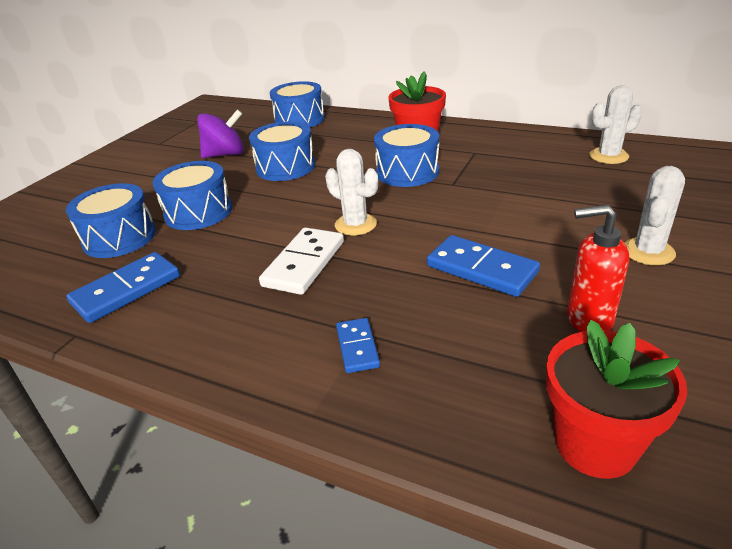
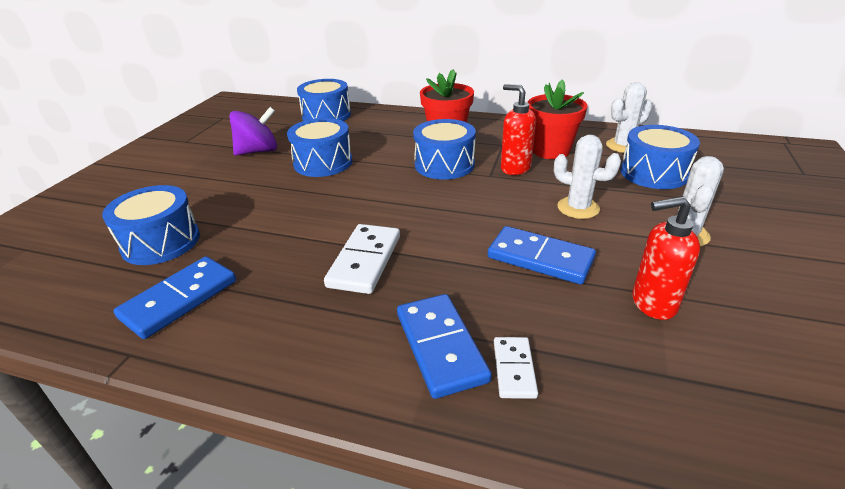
camera: 10 degrees left, 0 degrees up
(198, 212) = (242, 211): blue drum -> blue drum (653, 173)
(355, 224) = (407, 218): white cactus -> white cactus (578, 208)
(357, 347) = (440, 346): blue domino -> blue domino, size x1.72
(424, 372) = (514, 369): none -> white domino
(481, 177) = (515, 168): none -> red soap dispenser
(595, 444) = (698, 431): red flower pot -> red flower pot (550, 151)

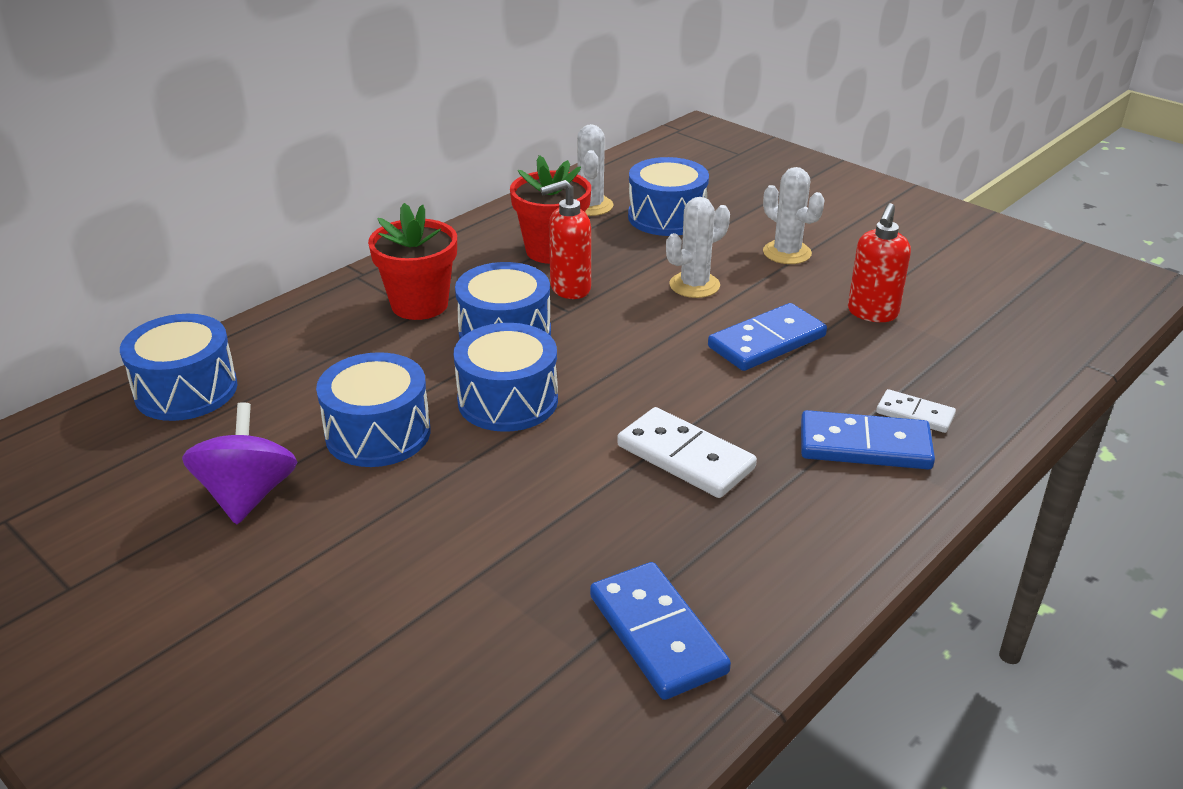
camera: 65 degrees left, 0 degrees up
(161, 242) = (479, 646): blue drum -> blue drum (508, 400)

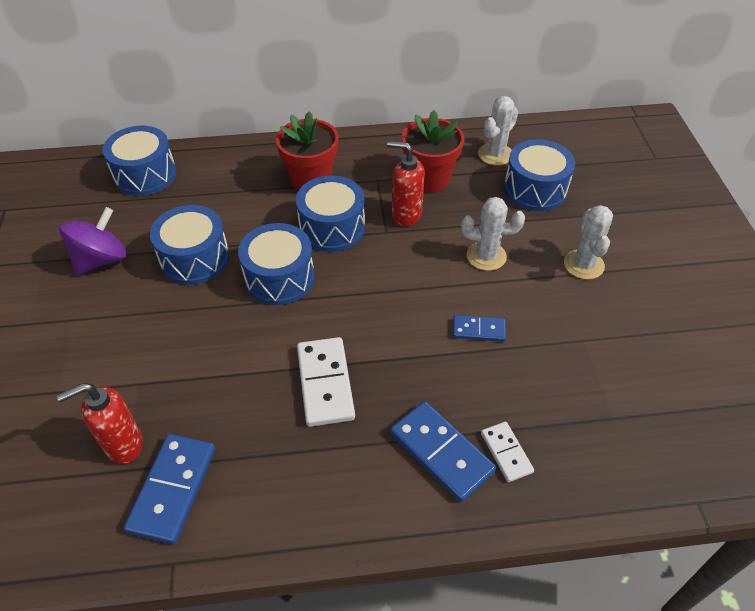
camera: 40 degrees right, 15 degrees up
(767, 342) = (478, 330): blue domino -> blue domino, size x0.58
(872, 313) = (582, 352): red soap dispenser -> red soap dispenser (123, 445)

